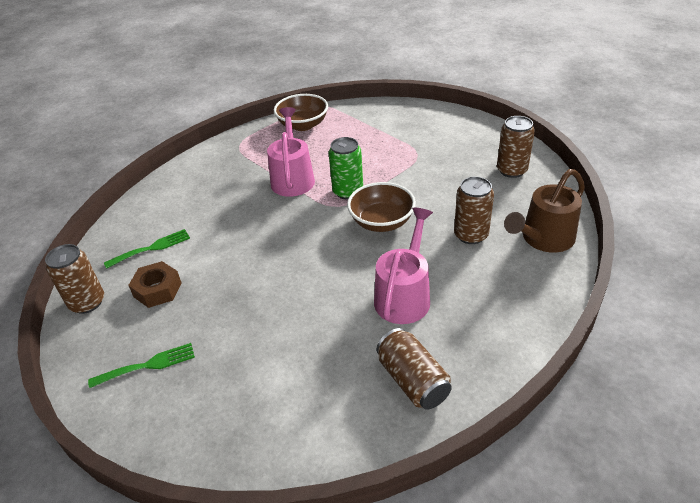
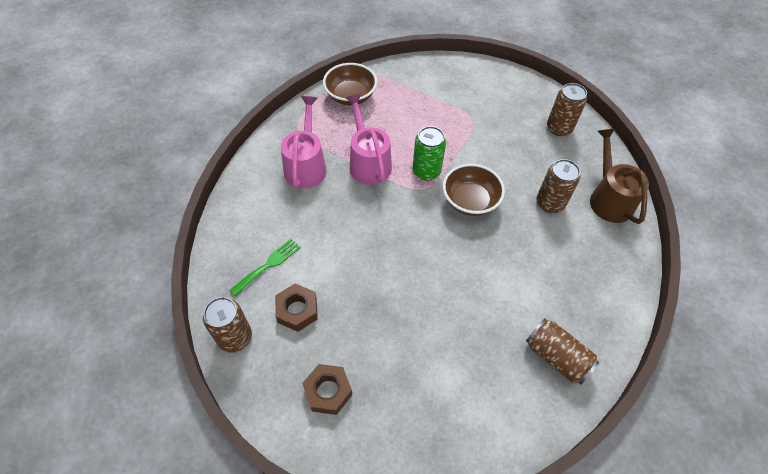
camera: 20 degrees left, 15 degrees up
(148, 365) = (328, 391): green fork -> brown nut
(404, 295) = (519, 276): pink watering can -> pink watering can (306, 165)
(543, 239) = (608, 198): brown watering can -> brown watering can turned 135 degrees clockwise

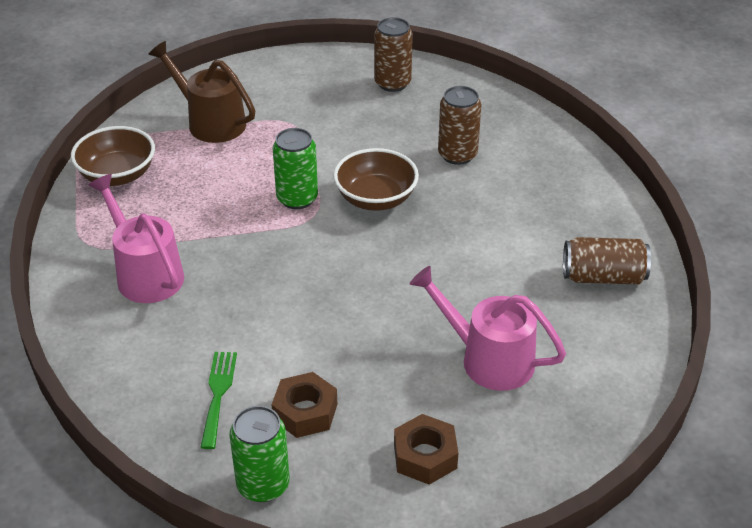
camera: 40 degrees left, 15 degrees down
(235, 337) = (263, 485): brown can -> green can
(368, 162) = (219, 227): pink watering can -> pink watering can (488, 359)
(608, 198) = (507, 119): brown watering can -> brown watering can (210, 122)

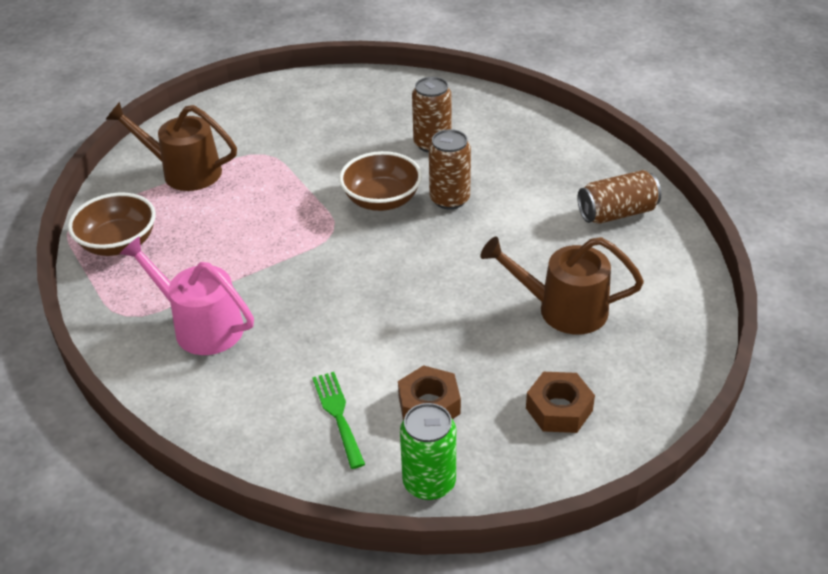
camera: 20 degrees left, 0 degrees up
(297, 198) = (309, 219): green can -> none
(392, 83) = (337, 97): brown can -> brown can (449, 199)
(488, 359) = (562, 309): pink watering can -> brown watering can

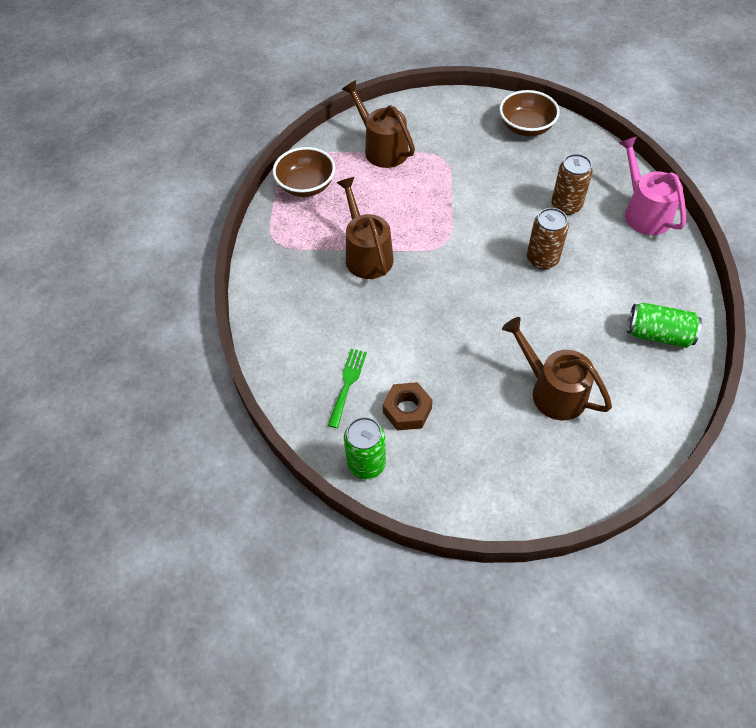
camera: 35 degrees right, 15 degrees up
(201, 326) = (312, 274): pink watering can -> pink watering can (643, 212)
(251, 278) = (366, 254): none -> brown watering can
(382, 200) = (494, 236): brown bowl -> brown bowl (526, 127)
(559, 409) = (488, 463): brown nut -> none
(617, 213) = (658, 335): brown can -> green can

